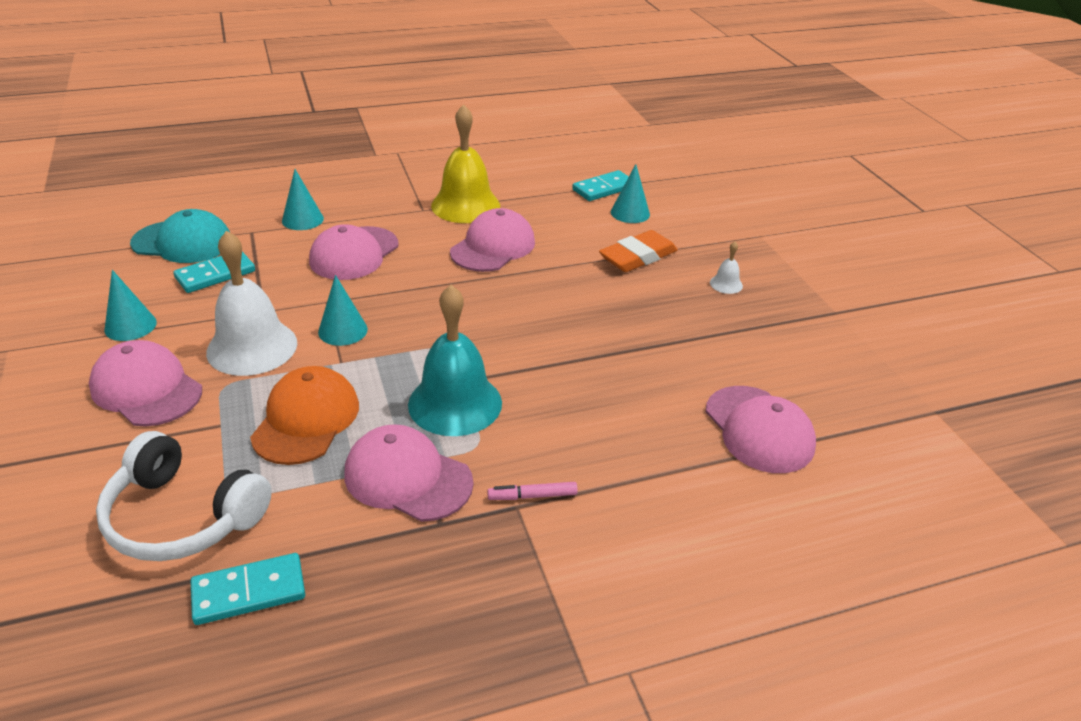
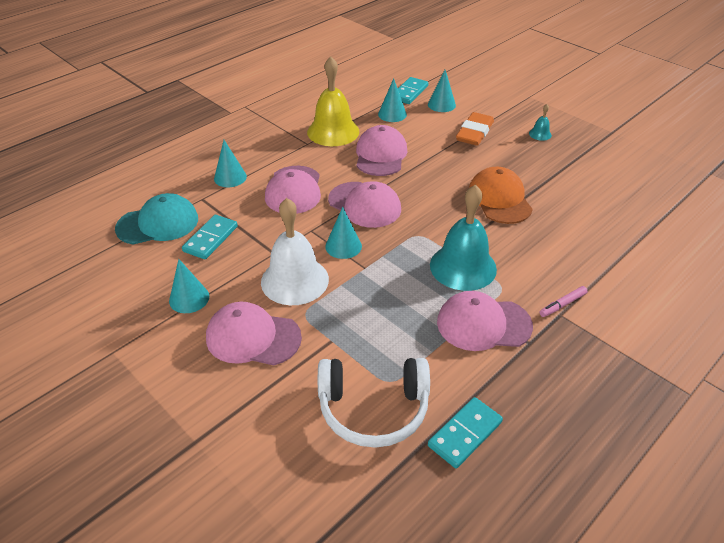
camera: 25 degrees left, 5 degrees up
(306, 420) = (383, 314): orange cap -> orange cap (499, 199)
(556, 206) = (392, 114): none -> turquoise cone
(726, 284) = (540, 134): white bell -> turquoise bell
(759, 429) = (638, 217): pink cap -> pink cap (365, 205)

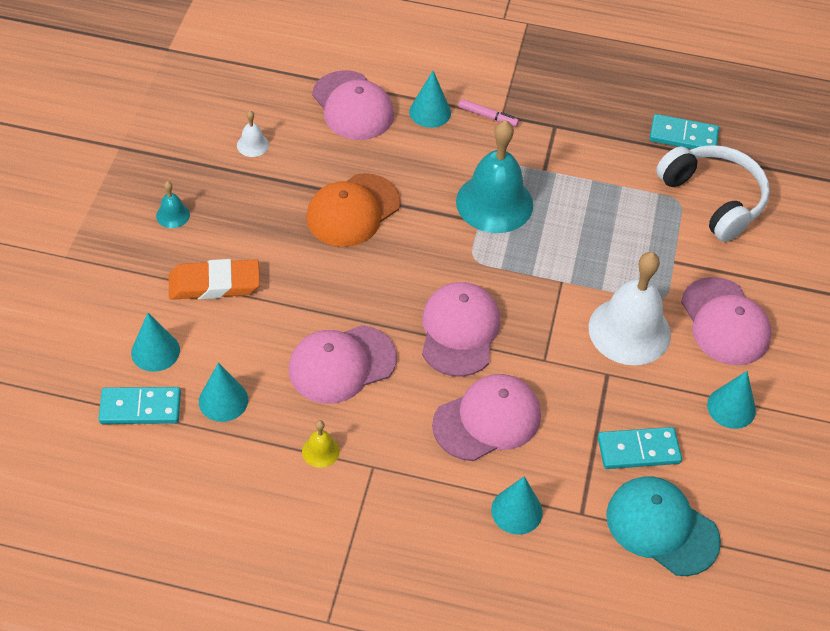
camera: 125 degrees left, 10 degrees up
(333, 131) = (320, 451): yellow bell -> yellow bell, size x0.42
(343, 246) = (545, 315): turquoise cone -> turquoise cone (430, 112)
(483, 324) = (560, 162): pink cap -> pink cap (353, 106)
(588, 179) = (252, 145): none -> white bell

